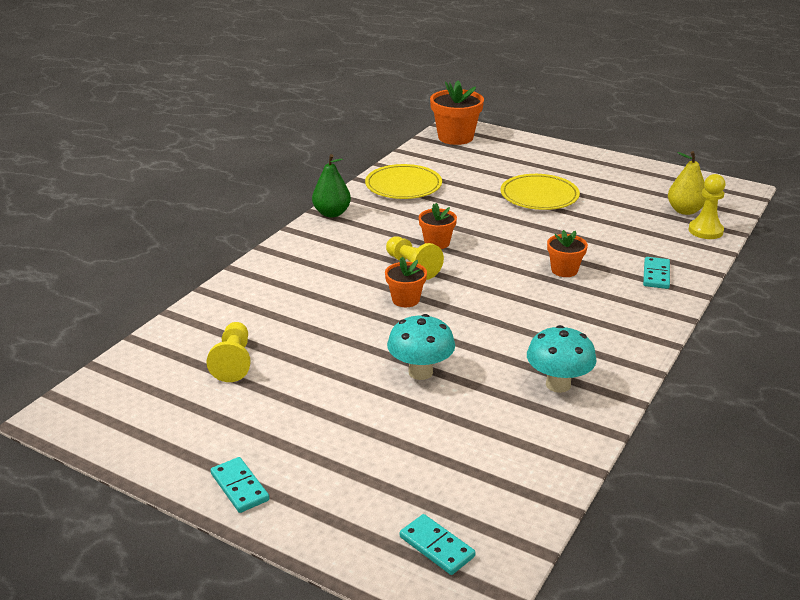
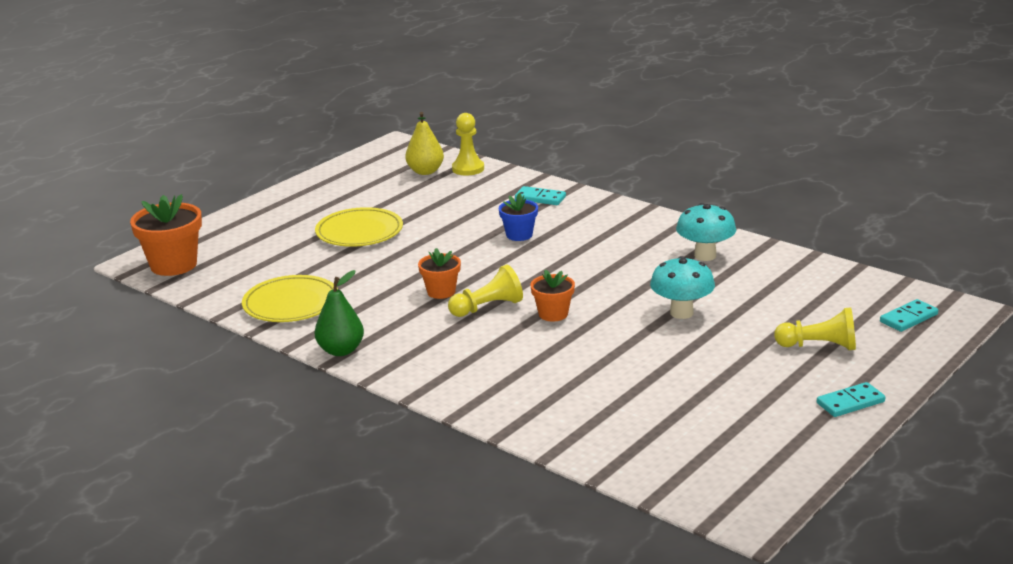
camera: 80 degrees left, 5 degrees down
(233, 362) = (654, 410): yellow pawn -> yellow pawn (819, 346)
(564, 270) = (519, 235): orange flower pot -> blue flower pot

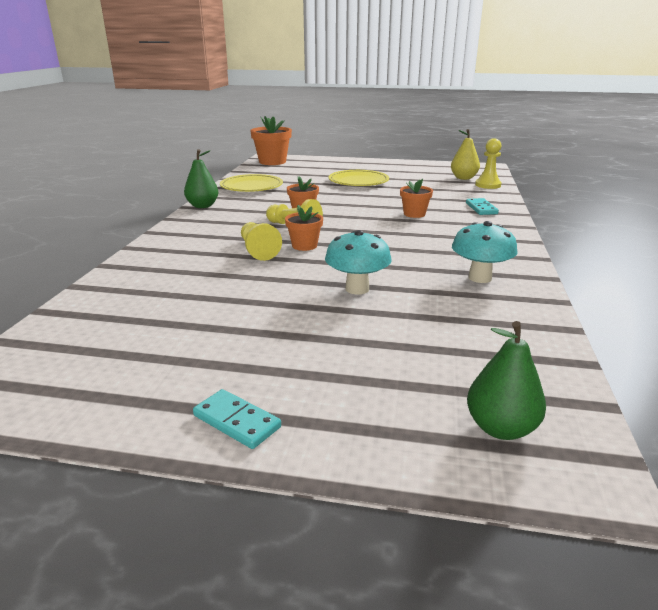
camera: 60 degrees right, 0 degrees up
(519, 235) = (414, 214): blue flower pot -> orange flower pot
(819, 346) = (359, 373): yellow pawn -> yellow pawn (258, 250)
(908, 318) = (500, 428): turquoise domino -> green pear

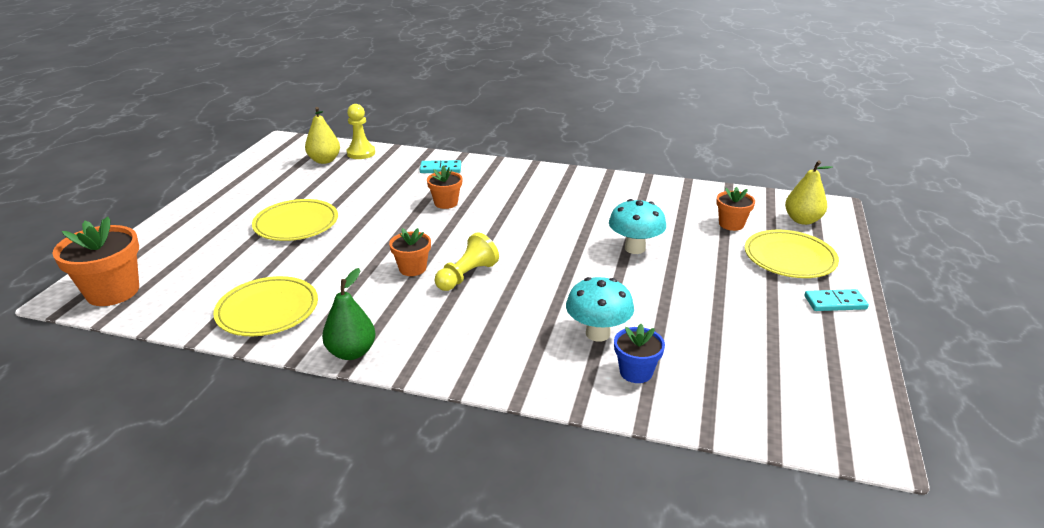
camera: 85 degrees left, 5 degrees up
(143, 285) = (636, 372): none -> blue flower pot
(236, 421) = (835, 303): turquoise domino -> turquoise domino turned 45 degrees clockwise
(258, 250) = (540, 299): yellow pawn -> none
(304, 246) = (530, 271): orange flower pot -> orange flower pot (731, 224)
(361, 396) = (789, 258): none -> yellow plate
(479, 278) = (610, 196): turquoise mushroom -> turquoise mushroom (597, 333)
(500, 428) = (802, 220): green pear -> yellow pear

